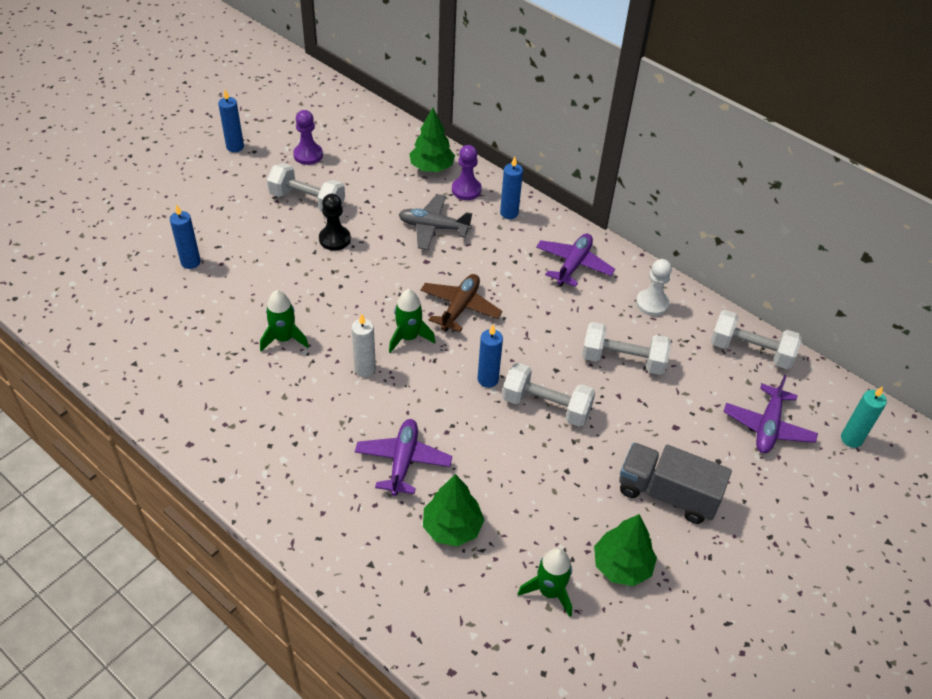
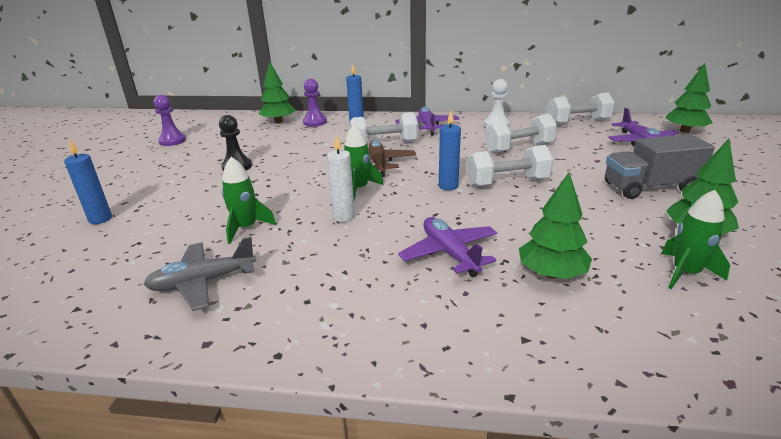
camera: 30 degrees left, 20 degrees down
(235, 147) = (99, 154): blue candle -> none
(307, 201) = (193, 158): white dumbbell -> white dumbbell (384, 144)
(433, 227) = (311, 141): grey plane -> grey plane (203, 282)
(851, 439) = (684, 131): turquoise candle -> green tree

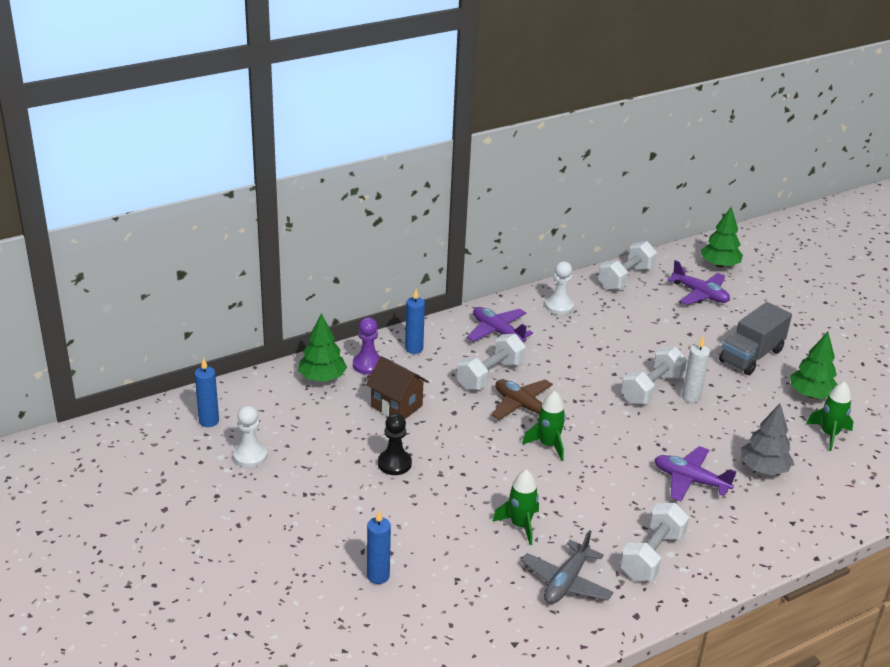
camera: 40 degrees left, 5 degrees up
(172, 141) = (250, 456): purple pawn -> white pawn
(294, 142) = (396, 406): none -> brown house
(344, 217) = (578, 480): white candle -> white candle (690, 397)
(448, 186) = (613, 412): blue candle -> blue candle (209, 421)
(519, 148) = (615, 338): white dumbbell -> white dumbbell (652, 555)
(551, 273) = (763, 469): green tree -> grey tree

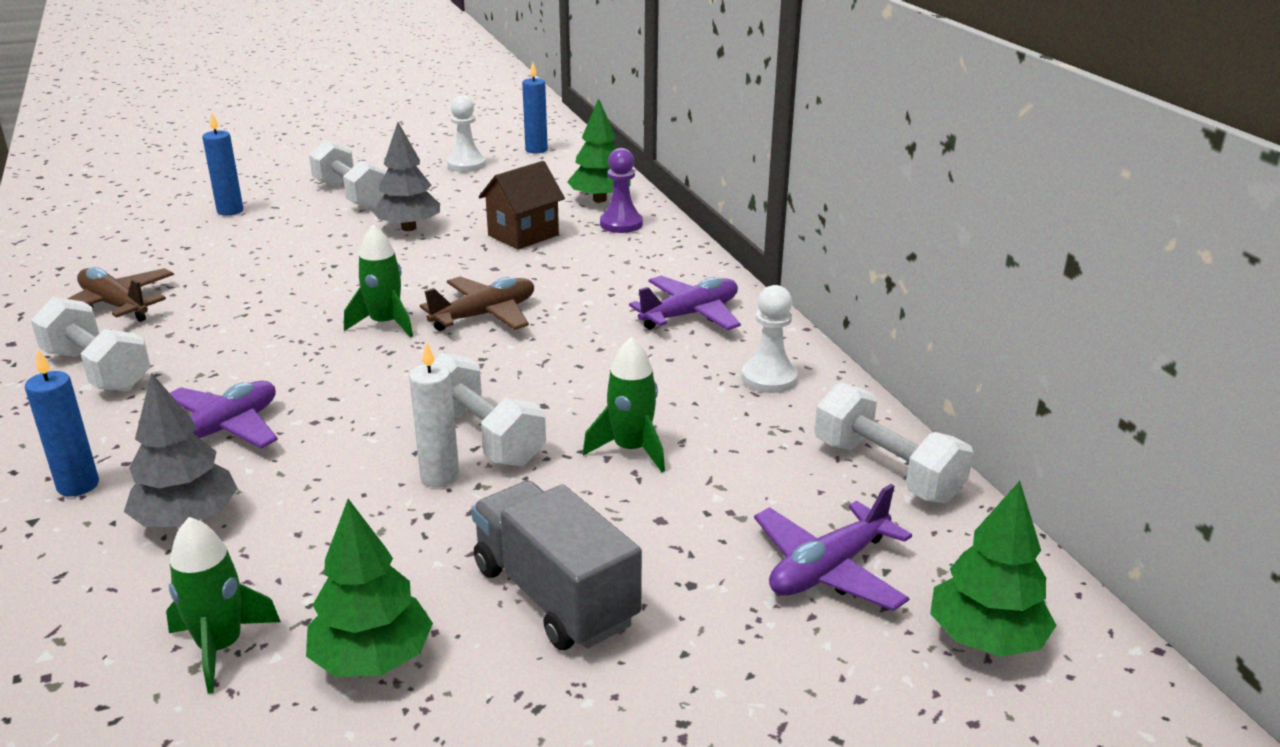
camera: 100 degrees right, 5 degrees down
(394, 463) = (409, 228): black pawn -> grey tree
(414, 349) = (654, 253): blue candle -> blue candle (78, 485)
(490, 375) = (572, 299): white dumbbell -> white dumbbell (351, 195)
(520, 525) = (239, 288): green rocket -> green rocket (631, 450)
(566, 582) = (115, 305): grey plane -> brown plane

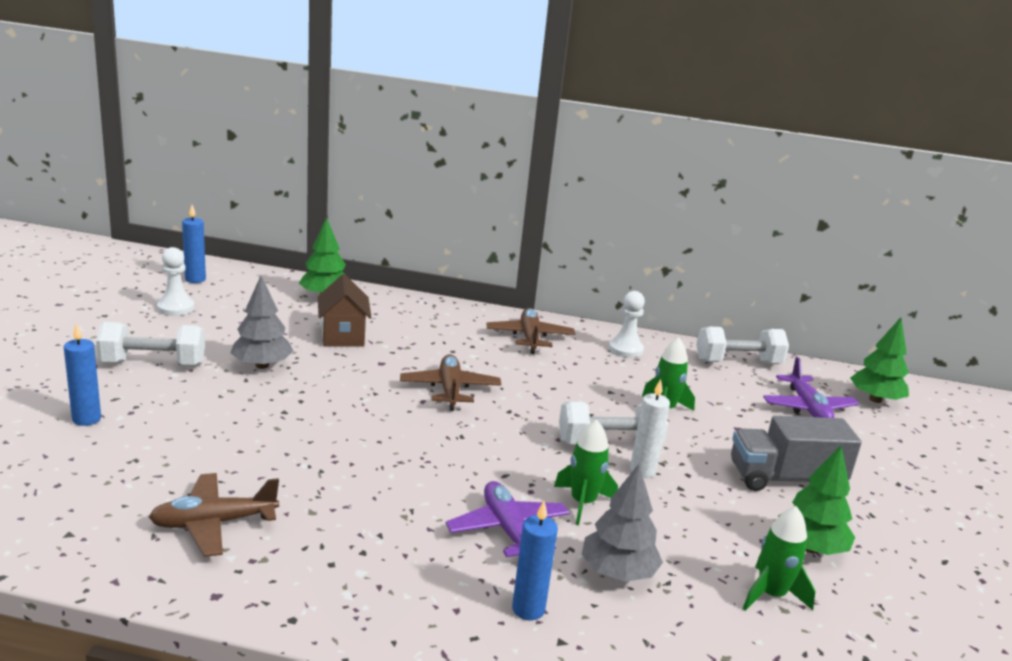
camera: 60 degrees left, 5 degrees down
(97, 370) = (338, 560): white dumbbell -> none
(385, 324) = (417, 424): green rocket -> green rocket (583, 503)
(621, 224) = (375, 306): purple pawn -> none
(690, 315) = (529, 338): purple plane -> brown plane

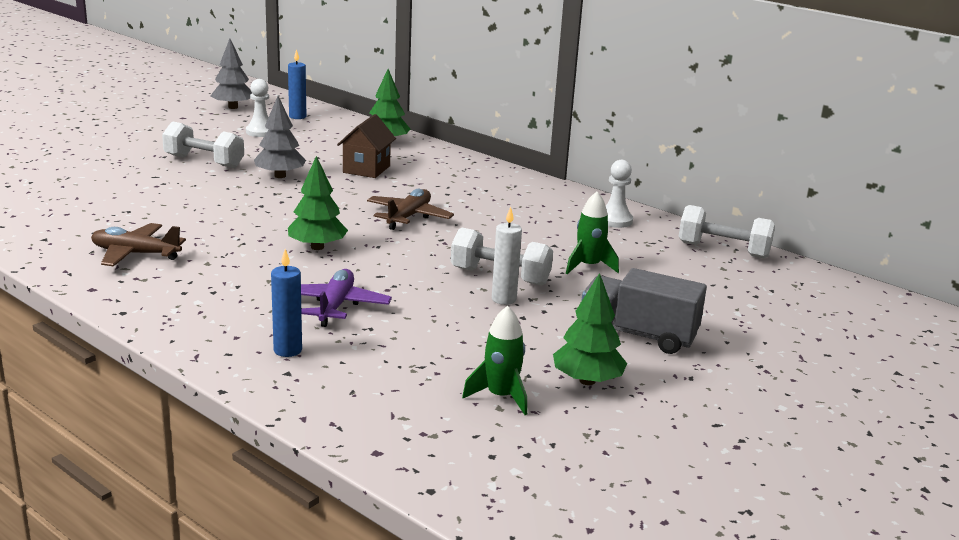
camera: 30 degrees right, 0 degrees up
(86, 419) = (124, 184): blue candle -> none
(529, 338) = (531, 197): brown plane -> none
(583, 503) = (420, 305): green rocket -> none
(618, 573) = (387, 350): grey tree -> grey tree (233, 107)
(807, 408) = (747, 295): purple plane -> none
(875, 399) = (842, 305): green tree -> green tree (317, 247)

